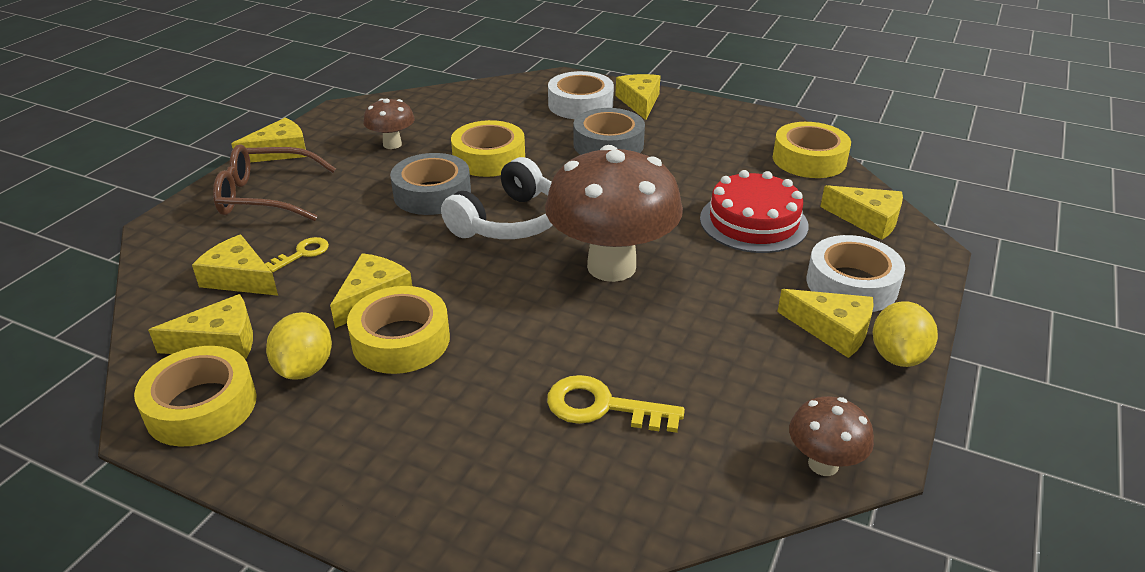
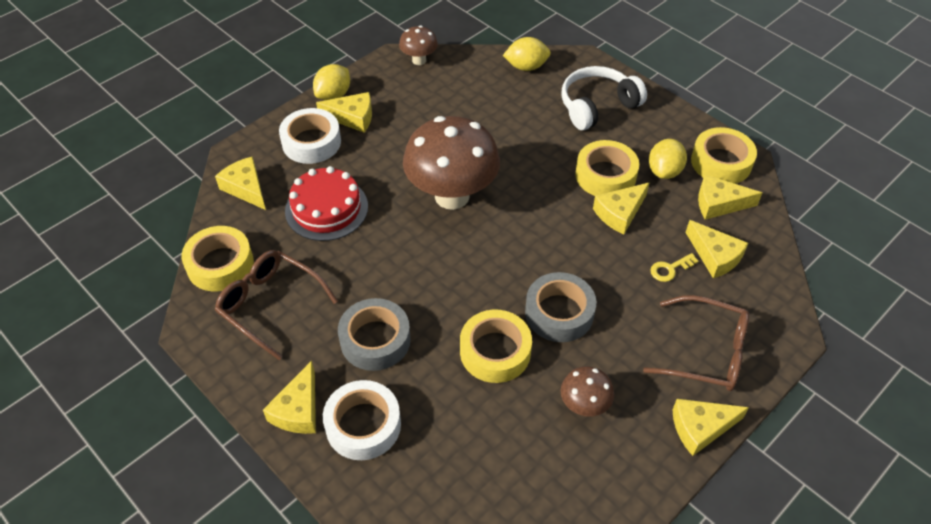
camera: 160 degrees left, 15 degrees up
(509, 221) = (506, 260): white headphones -> white headphones (597, 106)
(602, 406) = (505, 109): yellow key -> none
(606, 510) = (526, 67): none -> yellow lemon
(727, 145) = (270, 305): none -> brown glasses
(832, 330) = (352, 117): yellow cheese -> yellow cheese turned 135 degrees clockwise

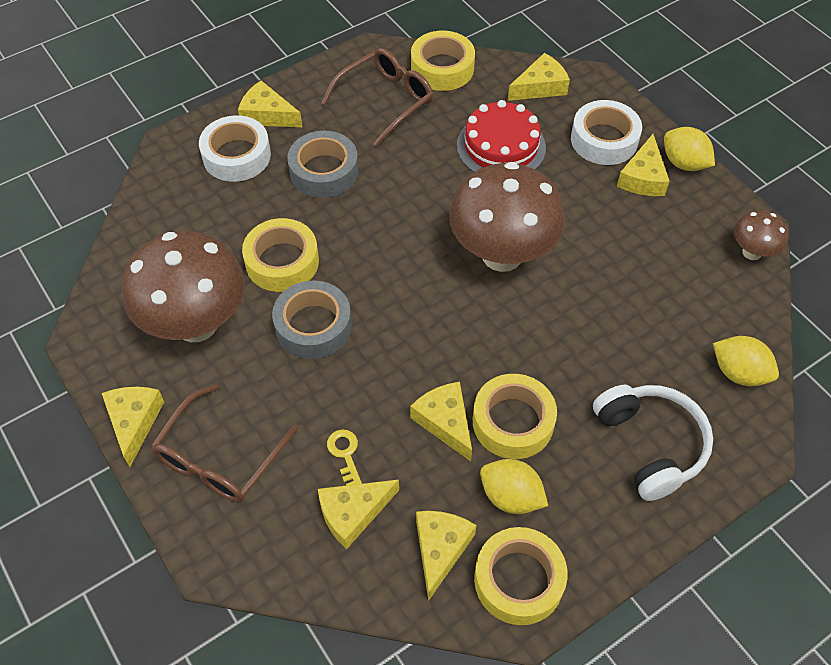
camera: 100 degrees right, 5 degrees up
(526, 67) = (739, 373): yellow lemon -> yellow lemon turned 60 degrees counterclockwise
(584, 406) = (196, 324): brown mushroom -> brown mushroom, size x2.13

